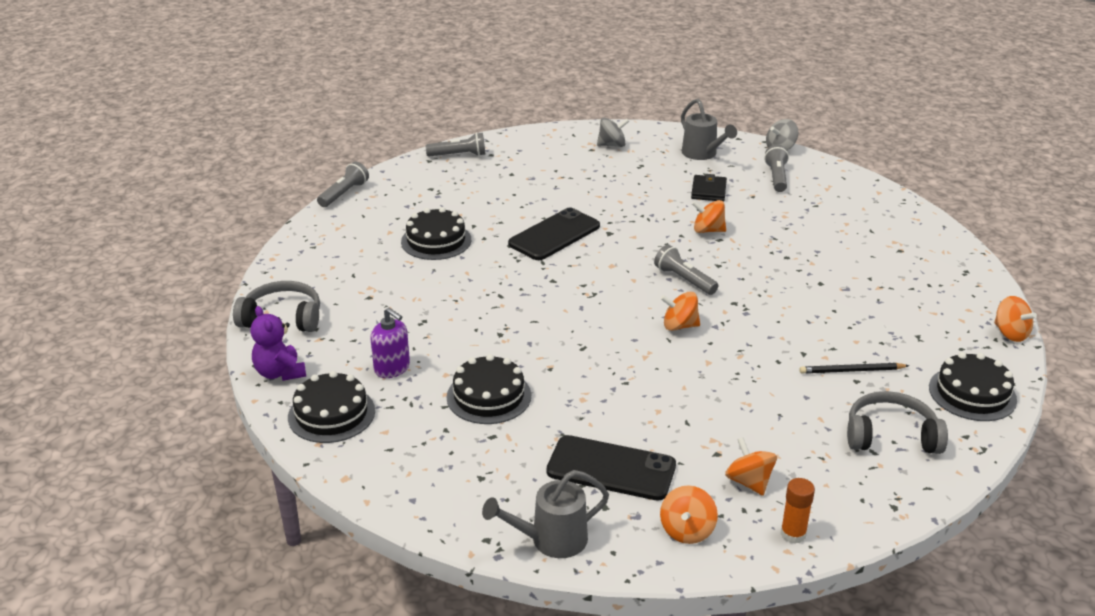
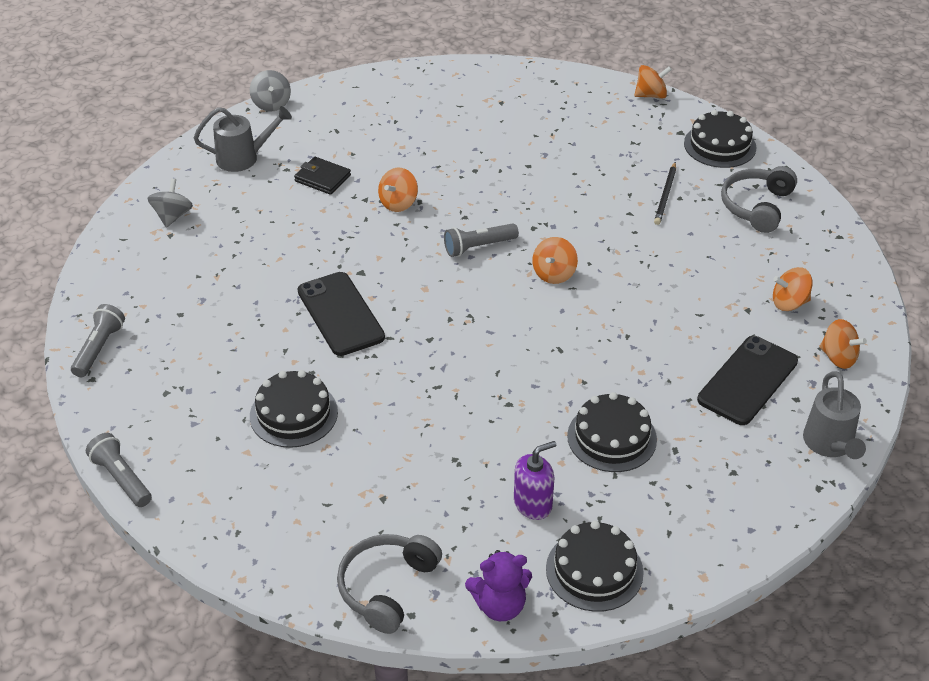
camera: 70 degrees left, 10 degrees up
(776, 177) = (326, 126): grey flashlight -> none
(793, 534) = (856, 300): orange glue stick -> none

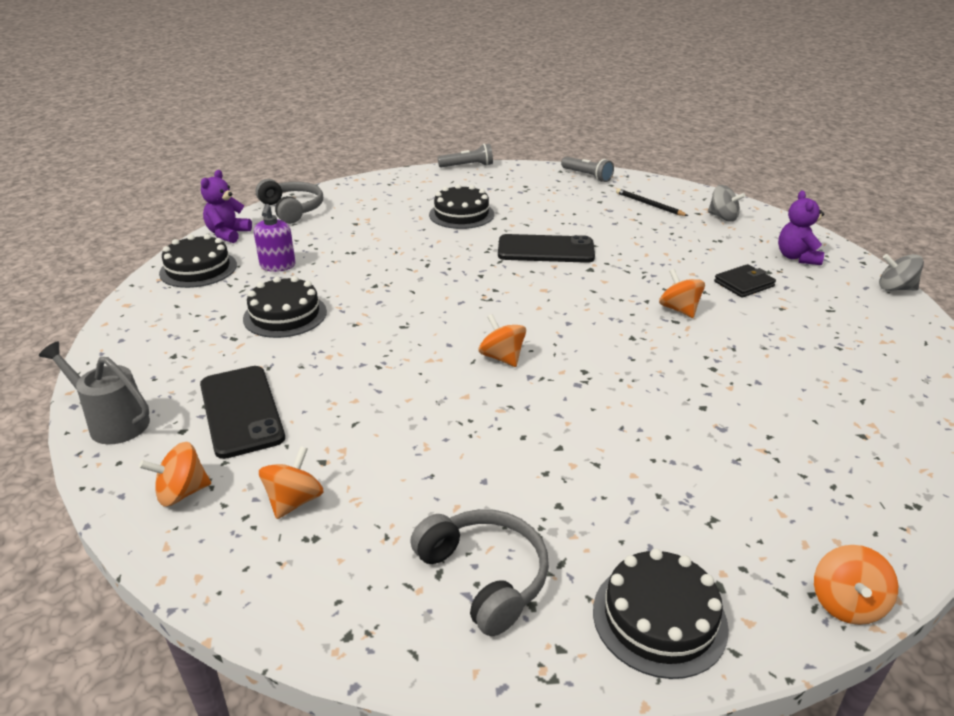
camera: 120 degrees right, 10 degrees down
(244, 158) = (797, 257): grey watering can -> purple teddy bear
(478, 247) = (578, 330): grey flashlight -> none
(665, 195) = (572, 494): black pencil -> black pencil (649, 204)

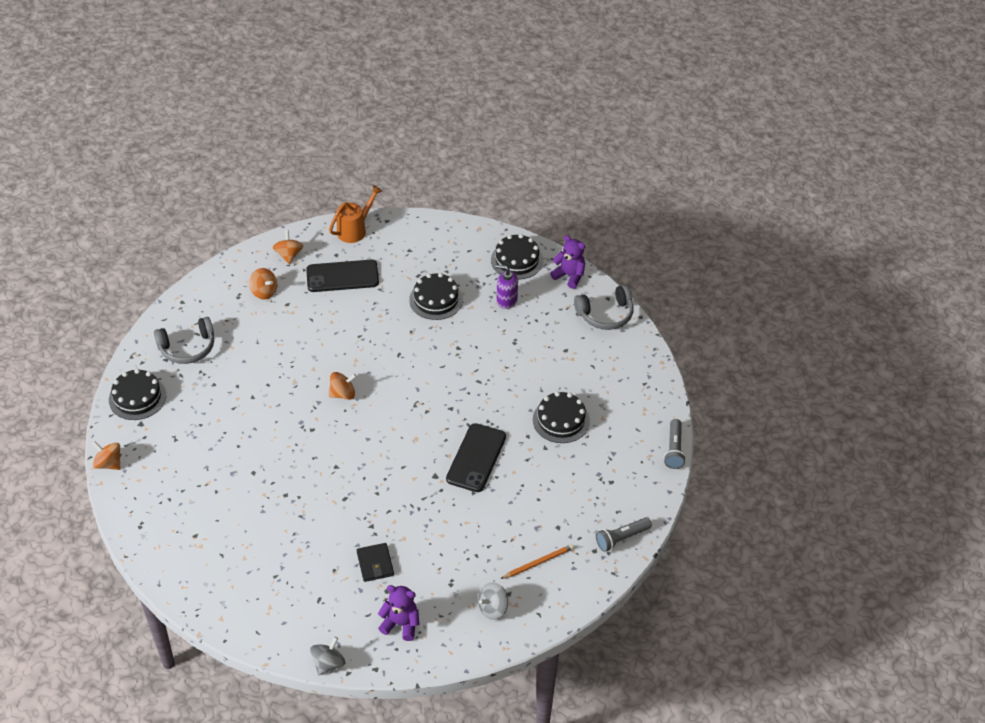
camera: 105 degrees right, 15 degrees up
(113, 422) = (355, 230): grey watering can -> orange watering can
(649, 204) = (538, 562): black pencil -> orange pencil
(679, 309) = (357, 506): orange spinning top -> none

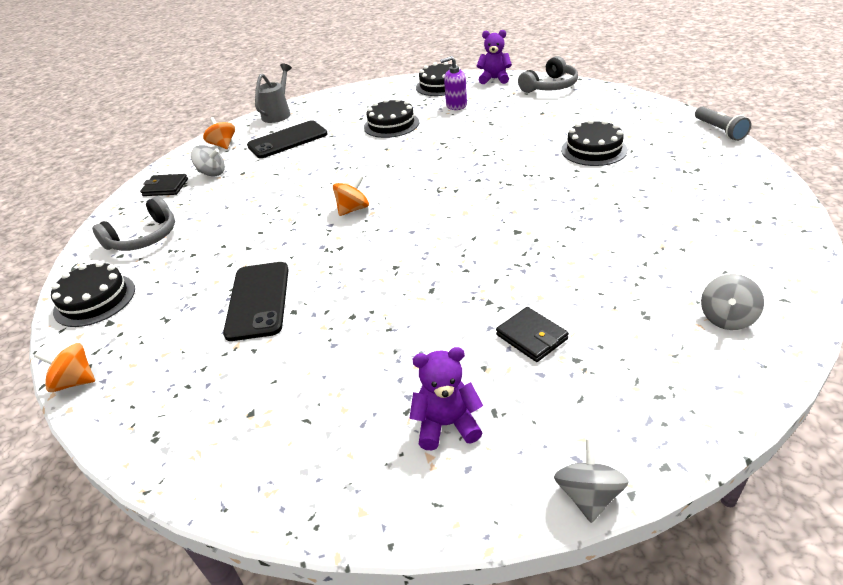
camera: 20 degrees left, 10 degrees down
(222, 292) = (165, 187): none -> black wallet
(264, 292) = (212, 173): orange spinning top -> grey spinning top
(355, 230) = (278, 114): orange watering can -> grey watering can
(401, 624) = (636, 389): purple teddy bear -> purple teddy bear (447, 425)
(476, 458) = (544, 202): black phone -> black phone (258, 300)
(538, 562) = (717, 254): orange pencil -> none
(621, 538) = (769, 202): grey flashlight -> none

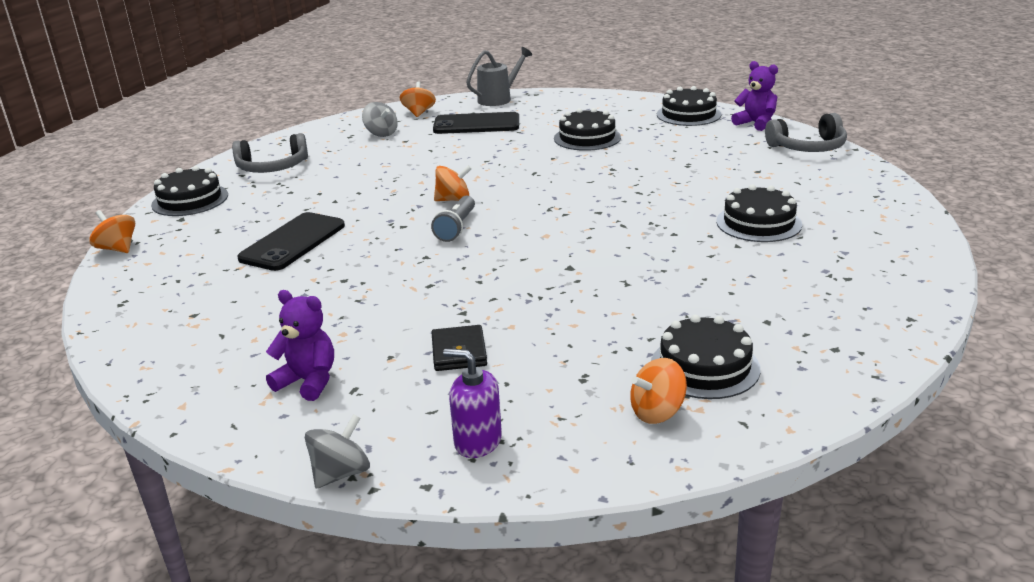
camera: 30 degrees right, 10 degrees down
(165, 187) = (333, 134): black wallet -> none
(456, 105) = (676, 138): purple soap dispenser -> purple soap dispenser (477, 441)
(706, 269) = (704, 366): none -> black cake
(719, 131) = (941, 250): grey flashlight -> grey flashlight (456, 228)
(727, 318) = (657, 412): grey spinning top -> orange spinning top

